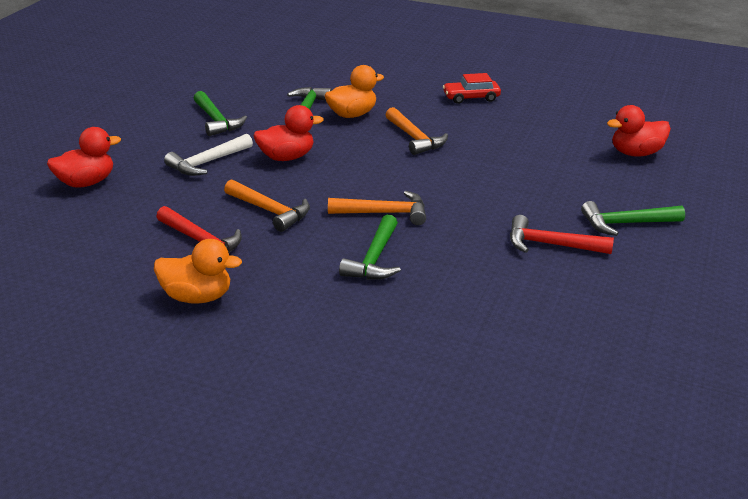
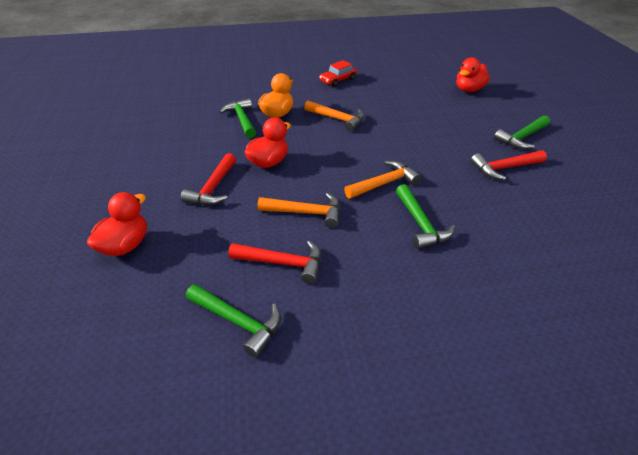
camera: 30 degrees left, 10 degrees up
(197, 297) = (337, 321): orange duck -> none
(207, 163) = (213, 188): white hammer -> red hammer
(216, 121) = (183, 149): green hammer -> green hammer (238, 321)

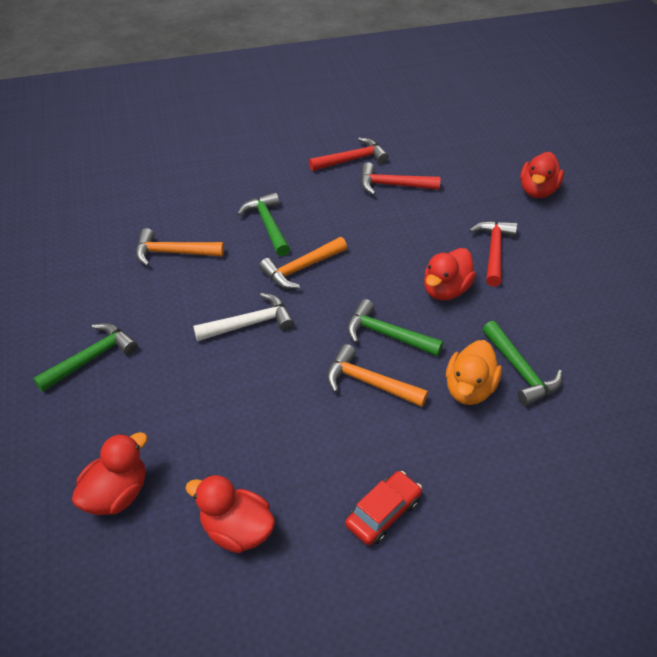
camera: 175 degrees right, 5 degrees up
(238, 321) = (413, 149): green hammer -> green hammer (387, 335)
(306, 213) = (383, 229): orange hammer -> orange hammer (173, 253)
(406, 79) = (237, 530): none -> red duck
(419, 150) = (250, 324): none -> white hammer
(504, 168) = (147, 300): red hammer -> red hammer (352, 160)

